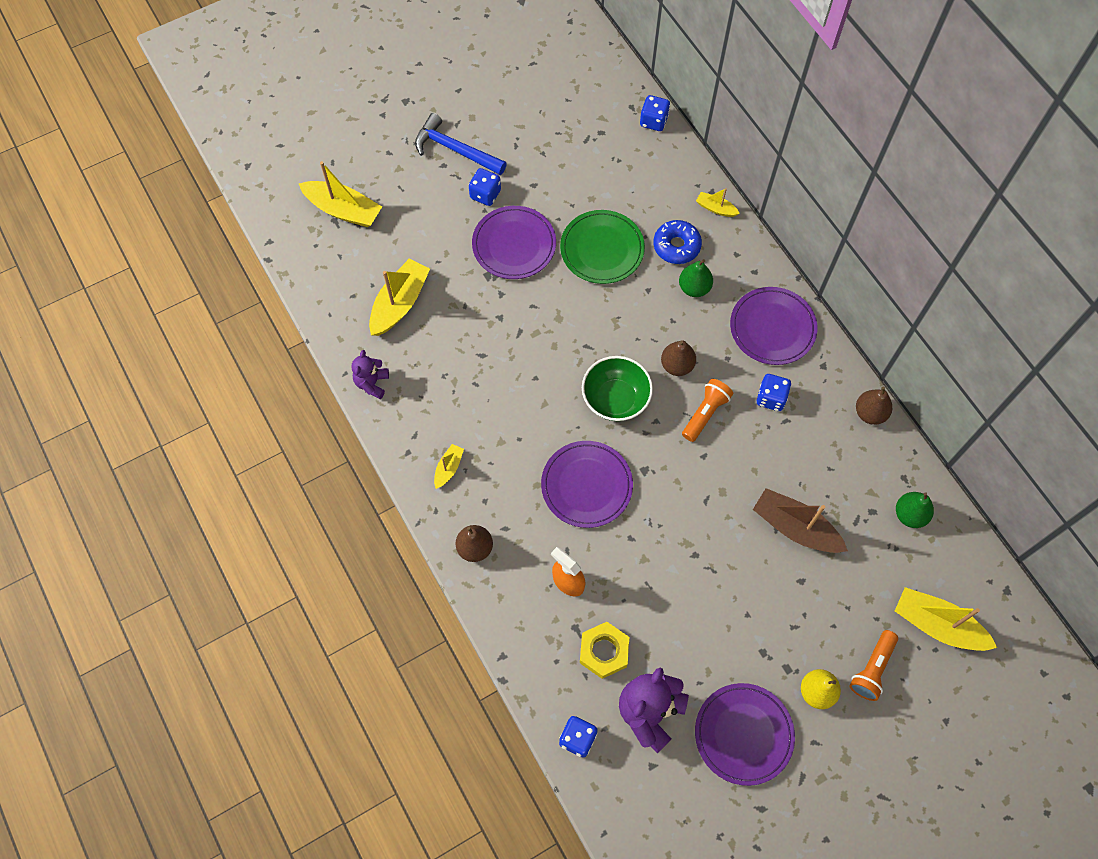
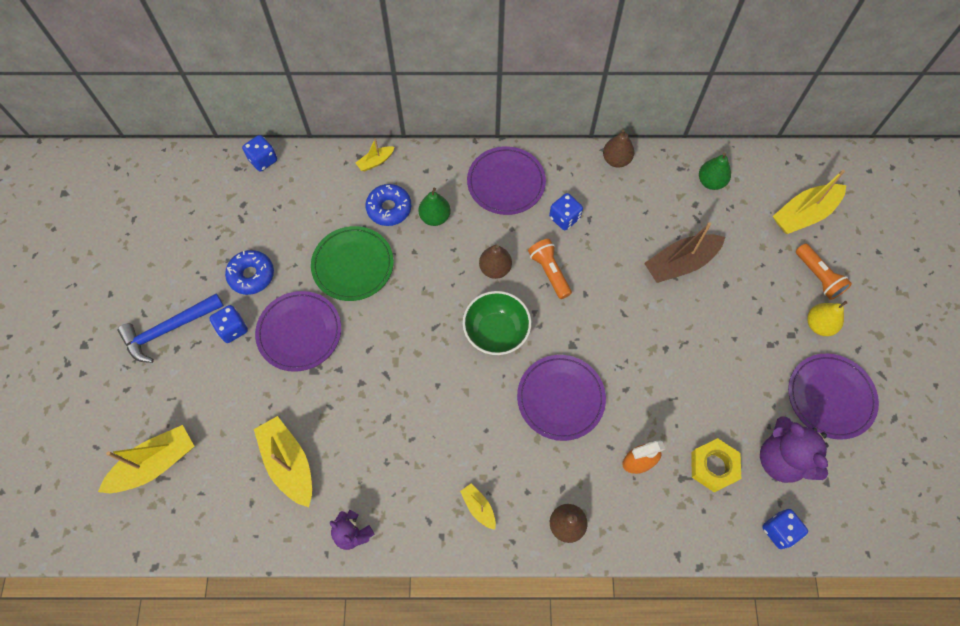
camera: 60 degrees left, 0 degrees up
(541, 179) = (251, 275): none -> blue donut

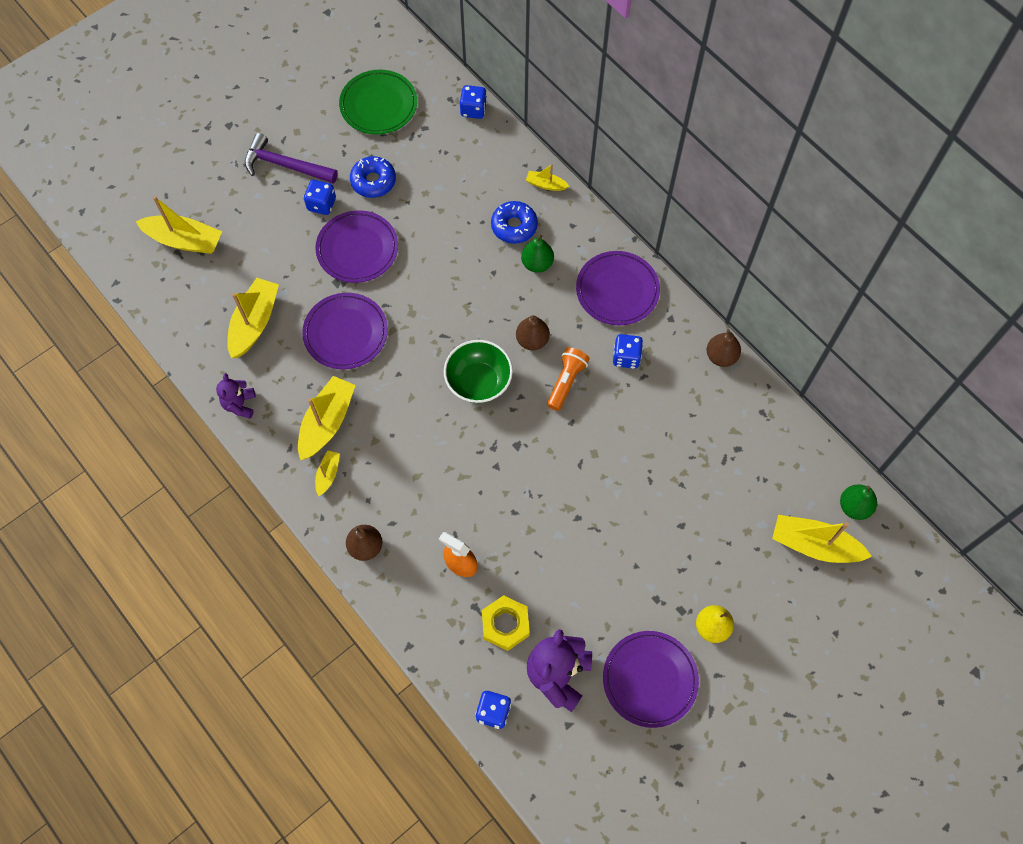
camera: 50 degrees right, 0 degrees up
(169, 329) = (285, 165): blue hammer -> purple hammer
(353, 265) = (443, 240): green plate -> green plate (378, 105)
(431, 473) = (327, 422): none -> yellow boat
(560, 398) = (464, 469): purple plate -> purple plate (346, 333)
(680, 263) = (668, 476): brown boat -> none
(710, 182) = (773, 446): green pear -> green pear (854, 507)
(818, 277) = (760, 597): orange flashlight -> none

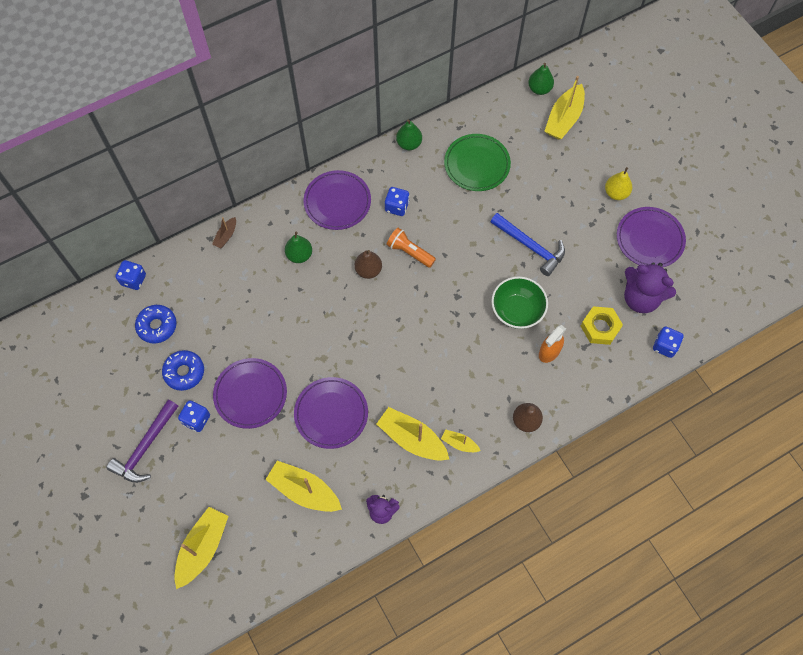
camera: 80 degrees left, 0 degrees up
(378, 105) = (104, 357): green plate -> green plate (477, 164)
(478, 382) = (397, 315): green bowl -> green bowl (517, 311)
(514, 226) = (260, 266): blue donut -> blue donut (157, 326)
(546, 184) = (226, 236): yellow boat -> brown boat
(605, 524) = (530, 246): none -> blue hammer
(721, 356) = (409, 144): brown pear -> green pear

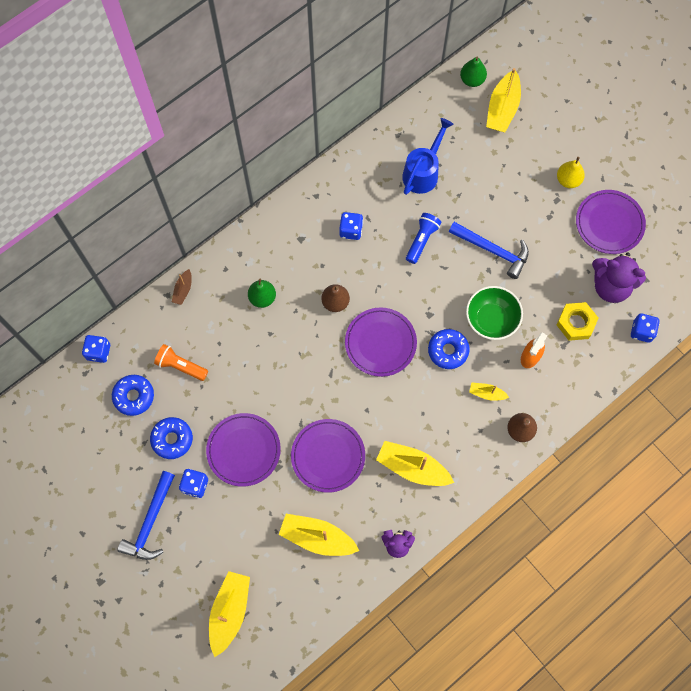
camera: 10 degrees left, 5 degrees up
(145, 447) = (150, 522): purple hammer -> blue hammer
(337, 202) = (289, 235): purple plate -> purple plate (380, 343)
(409, 144) = (350, 161): green pear -> none
(409, 252) = (373, 276): orange flashlight -> orange flashlight (181, 366)
(459, 443) = (459, 464): yellow boat -> yellow boat (486, 393)
(463, 226) = (421, 240): none -> blue flashlight
(468, 333) = (448, 351): none -> blue donut
(477, 164) = (423, 172): green plate -> blue watering can

